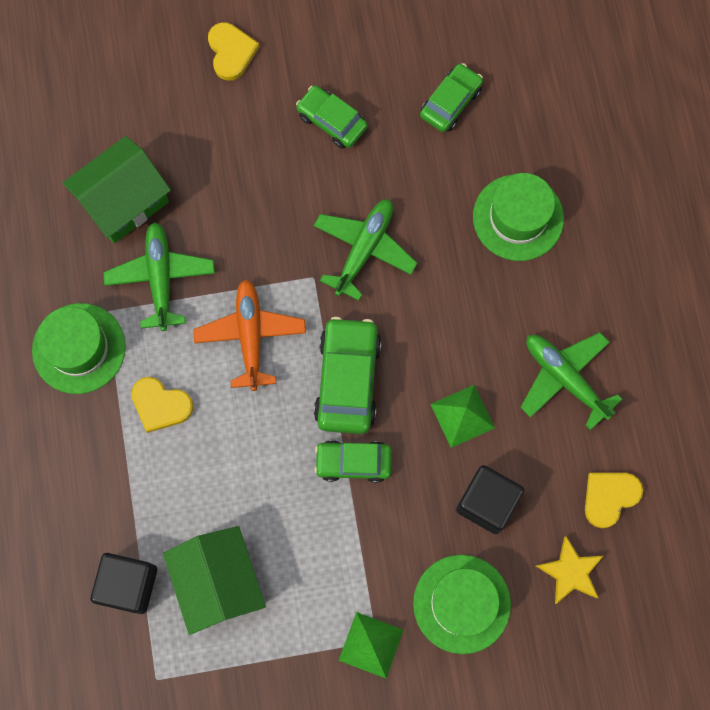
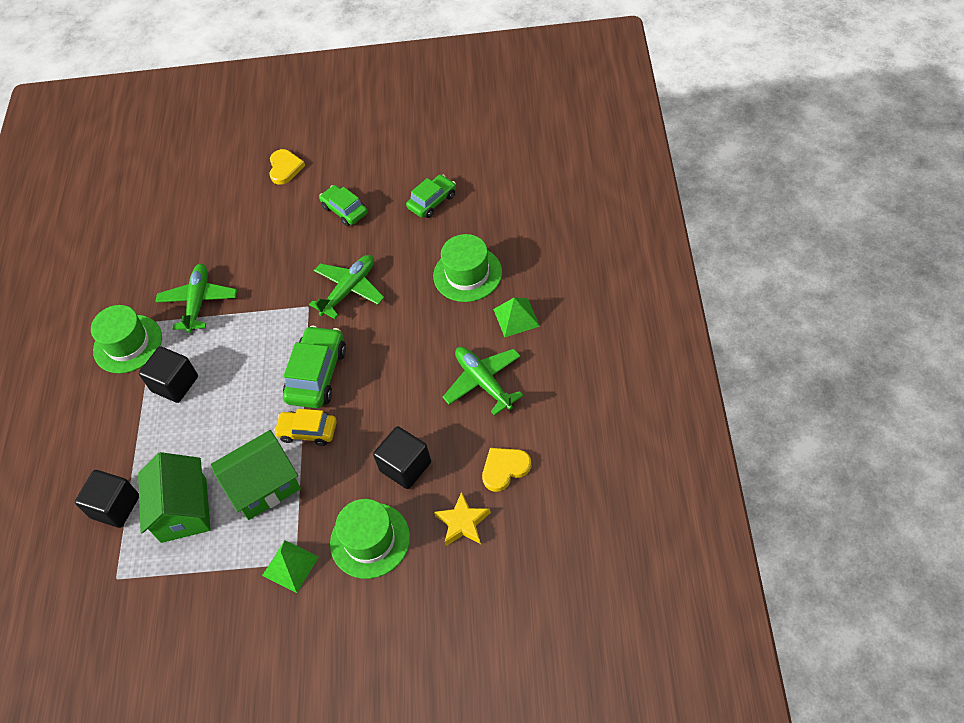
camera: 15 degrees right, 20 degrees down
(124, 201) = (187, 254): green house -> green house (264, 486)
(161, 405) = (175, 384): yellow heart -> black cube
(250, 336) = (252, 342): orange plane -> none
(353, 462) = (308, 431): green car -> yellow car
(462, 416) = (399, 404): green pyramid -> green pyramid (516, 317)

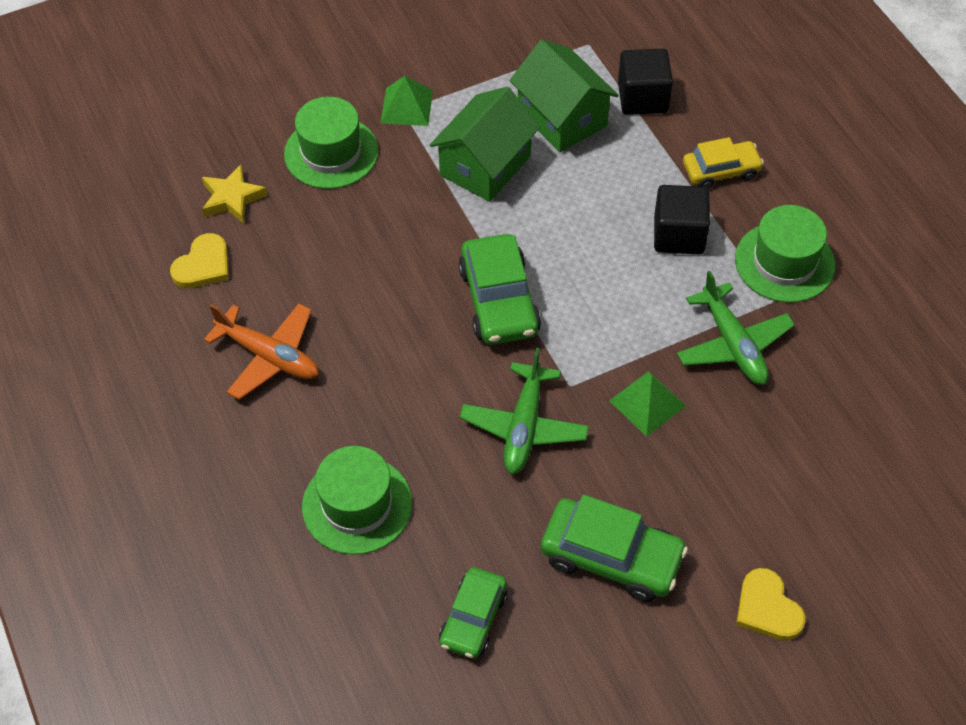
camera: 150 degrees right, 0 degrees up
(308, 431) = (469, 234): yellow car -> yellow car (721, 171)
(344, 210) = (611, 557): green car -> green car, size x1.54
(405, 466) = (326, 233): black cube -> none
(483, 382) = (269, 356): green plane -> orange plane
(516, 317) = (257, 459): green pyramid -> green pyramid (647, 403)

